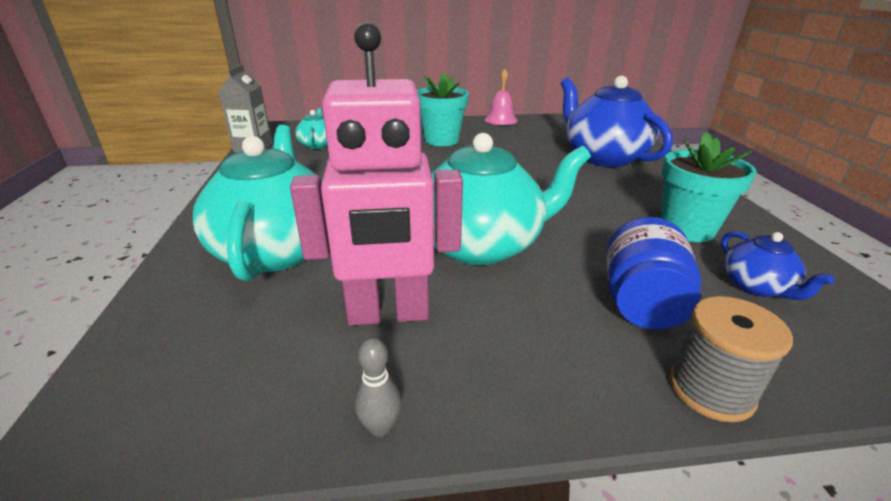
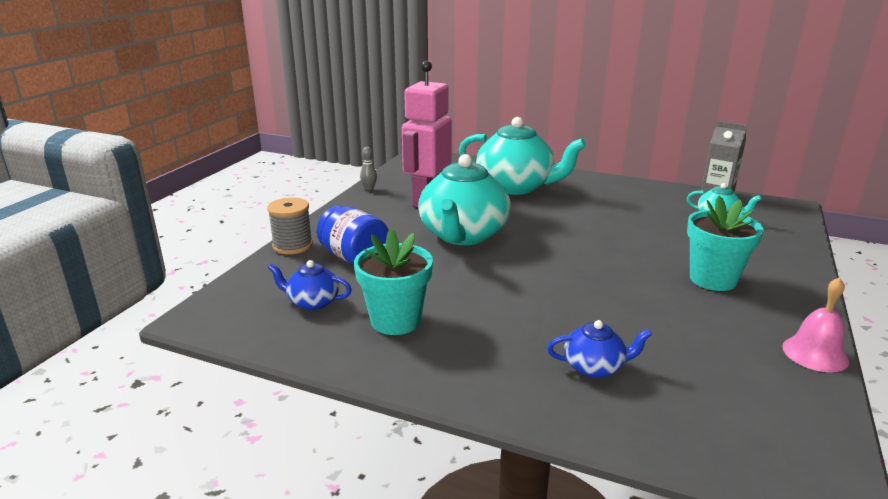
camera: 120 degrees right, 5 degrees down
(603, 157) = (594, 367): blue teapot -> blue teapot, size x0.47

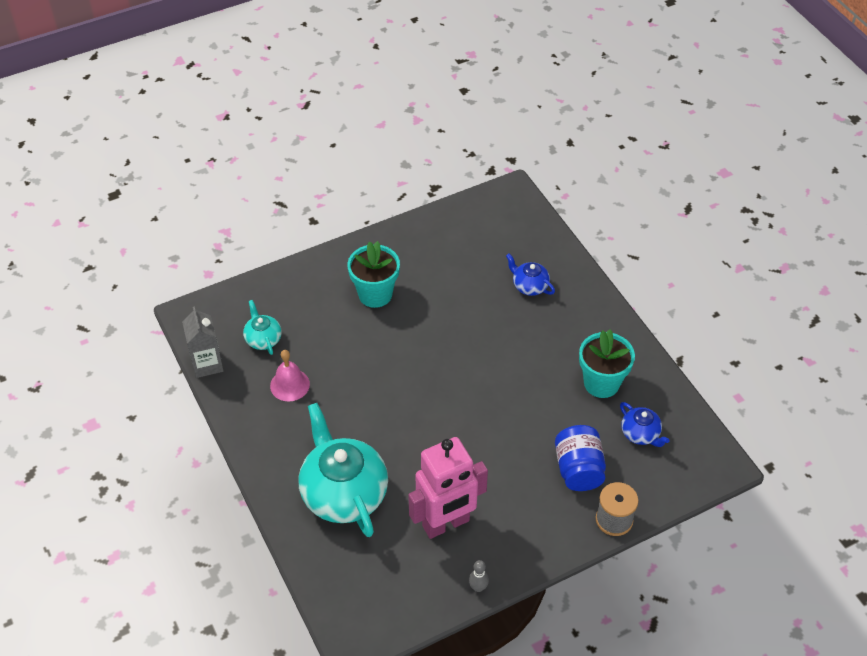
camera: 140 degrees left, 25 degrees up
(463, 235) = (472, 446): turquoise teapot -> none
(815, 353) = (413, 227): pink bell -> pink bell (290, 385)

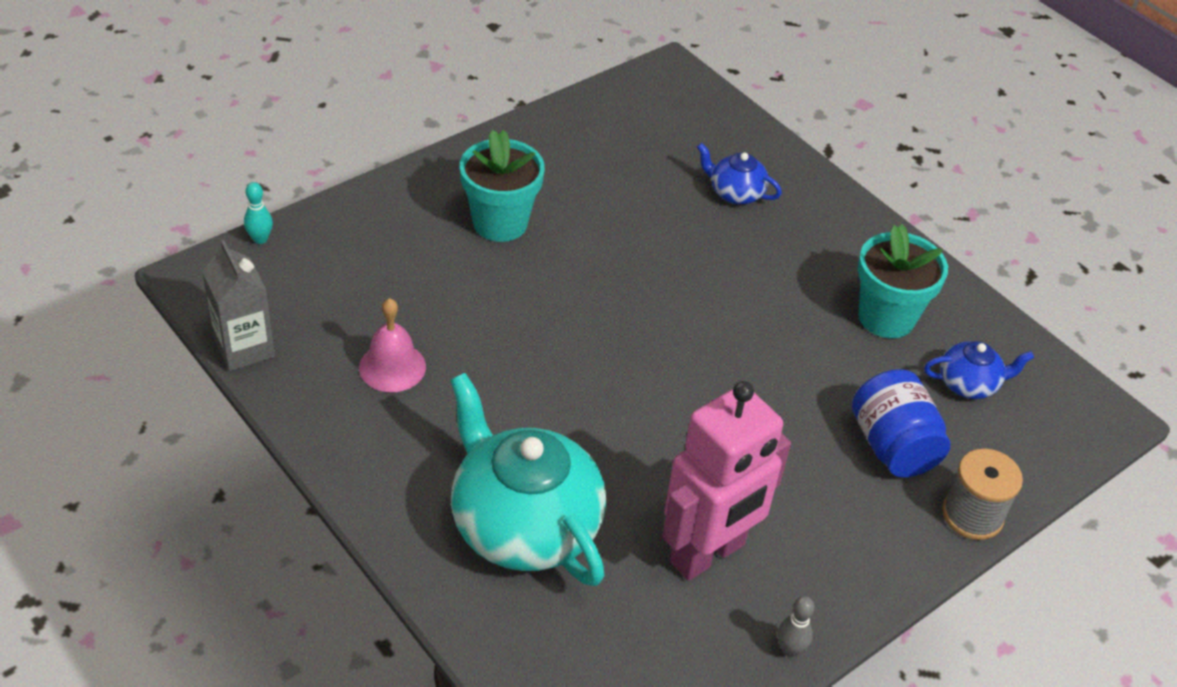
camera: 15 degrees left, 5 degrees down
(229, 292) = (260, 239): none -> turquoise bowling pin
(263, 339) = (332, 302): turquoise teapot -> none
(640, 434) = (969, 384): blue teapot -> blue teapot turned 45 degrees counterclockwise

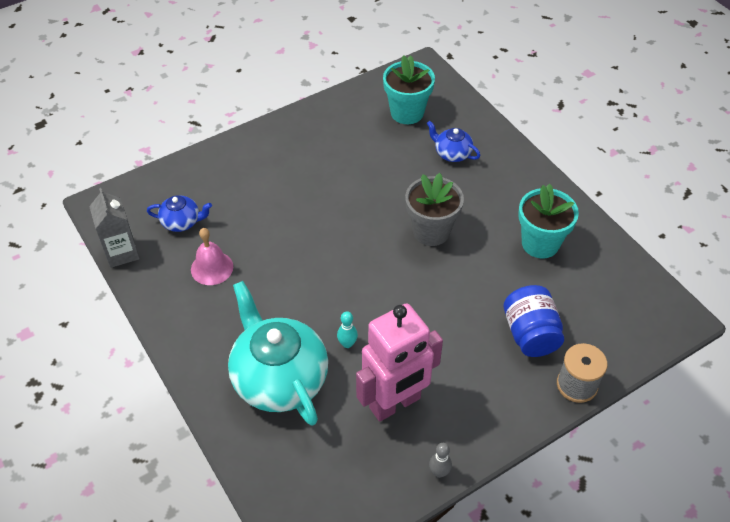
camera: 10 degrees right, 5 degrees up
(260, 239) = (142, 179): turquoise bowling pin -> turquoise bowling pin (347, 344)
(500, 223) = (295, 171): turquoise flower pot -> turquoise flower pot (407, 112)
(722, 304) = (431, 231): none -> grey flower pot
(969, 384) = (589, 292): blue teapot -> blue teapot (182, 222)

